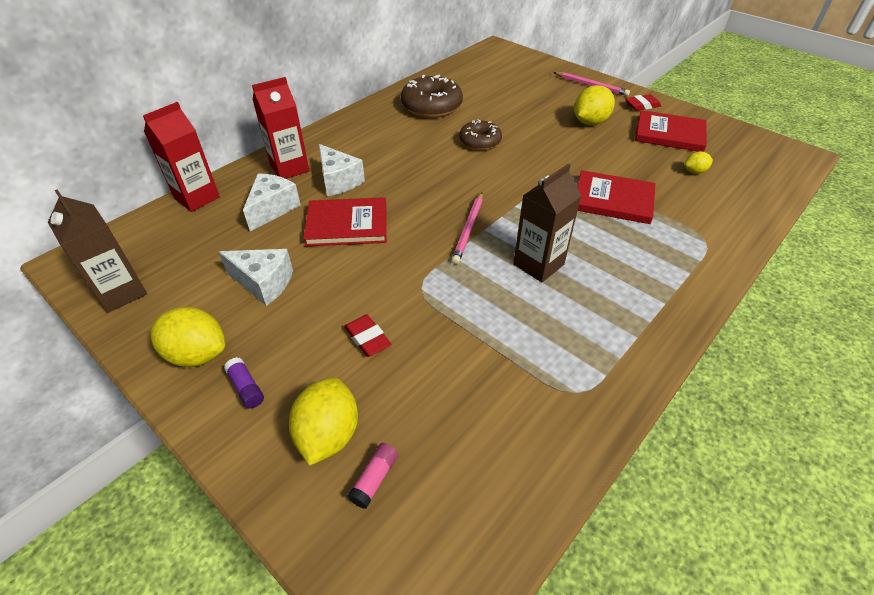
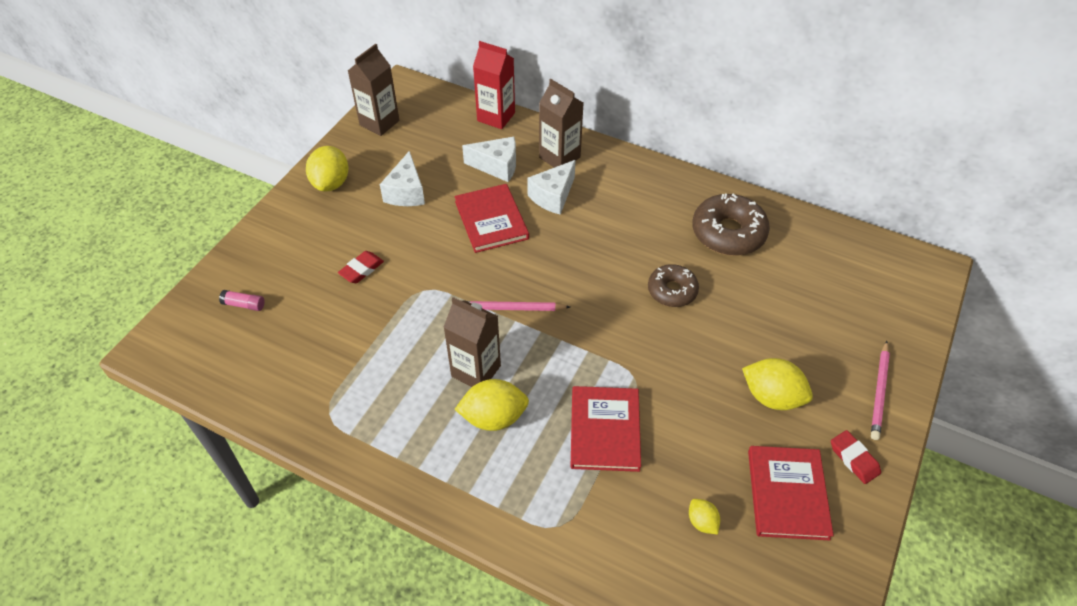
camera: 75 degrees right, 5 degrees up
(246, 388) = (306, 218): purple glue stick -> none
(289, 168) = (559, 157): red carton -> brown carton
(328, 434) = (275, 272): yellow lemon -> yellow lemon (493, 417)

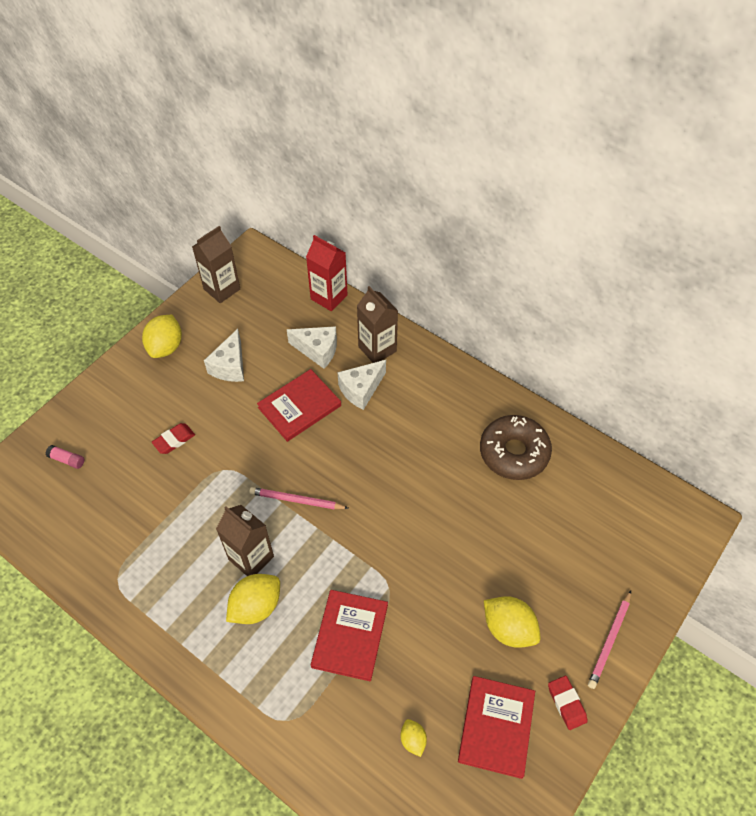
camera: 10 degrees right, 5 degrees up
(491, 220) = (299, 407): red book -> red book turned 60 degrees clockwise
(493, 417) = (256, 606): yellow lemon -> yellow lemon turned 45 degrees counterclockwise
(672, 291) = (445, 505): brown donut -> none

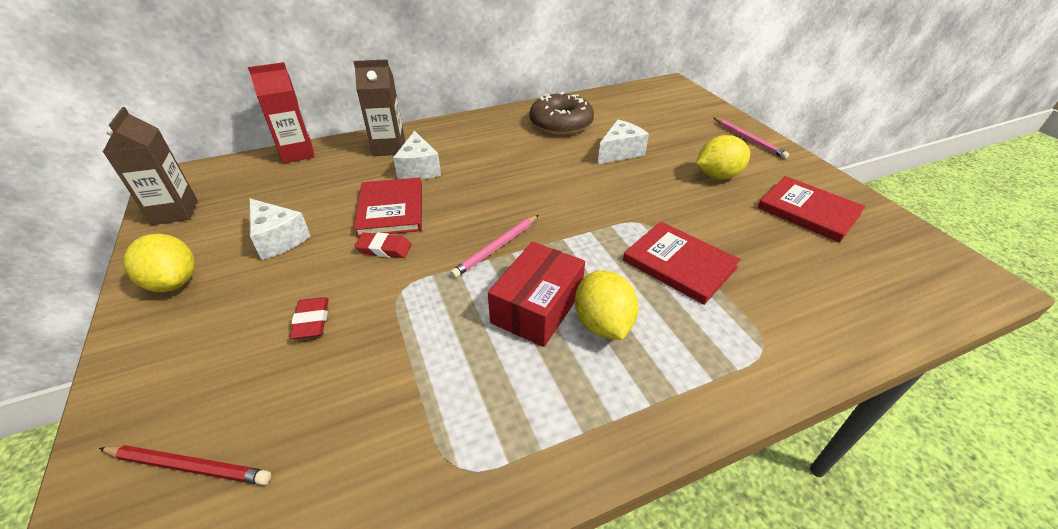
camera: 60 degrees left, 15 degrees down
(67, 460) = (188, 466): pink glue stick -> red pencil
(251, 558) = (537, 307): brown carton -> red box
(317, 350) = (344, 178): white cheese -> white cheese (620, 152)
(413, 740) = (810, 261): yellow lemon -> none
(566, 703) = (796, 173): red eraser -> red eraser (384, 249)

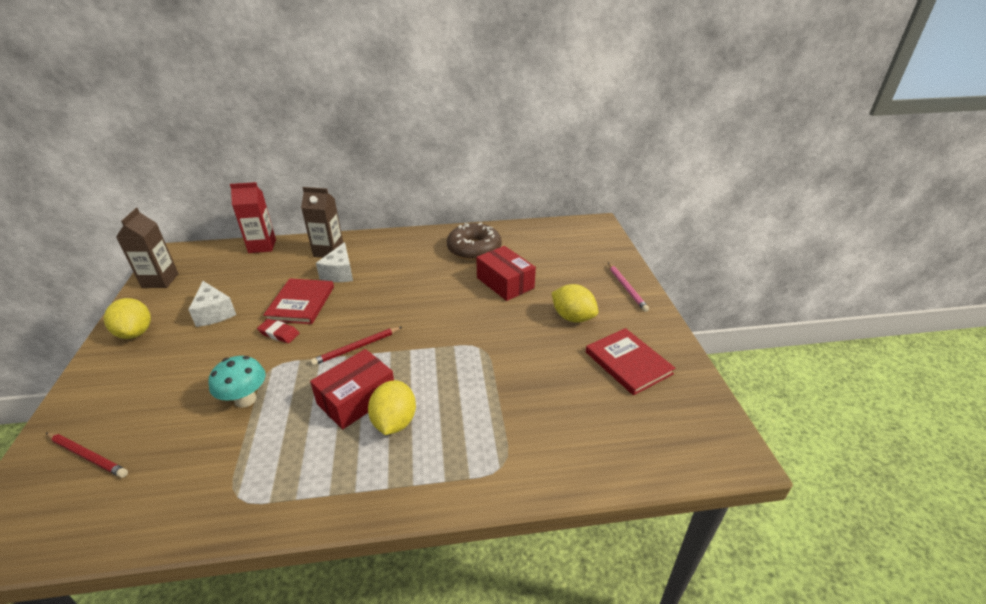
camera: 15 degrees right, 5 degrees down
(312, 321) = (204, 378): red eraser -> none
(389, 337) = (245, 399): none -> turquoise mushroom
(496, 247) = (357, 347): pink pencil -> red pencil
(620, 152) = (505, 283): white cheese -> red box
(679, 264) = (485, 387): red book -> none
(717, 176) = (572, 317): yellow lemon -> yellow lemon turned 45 degrees clockwise

